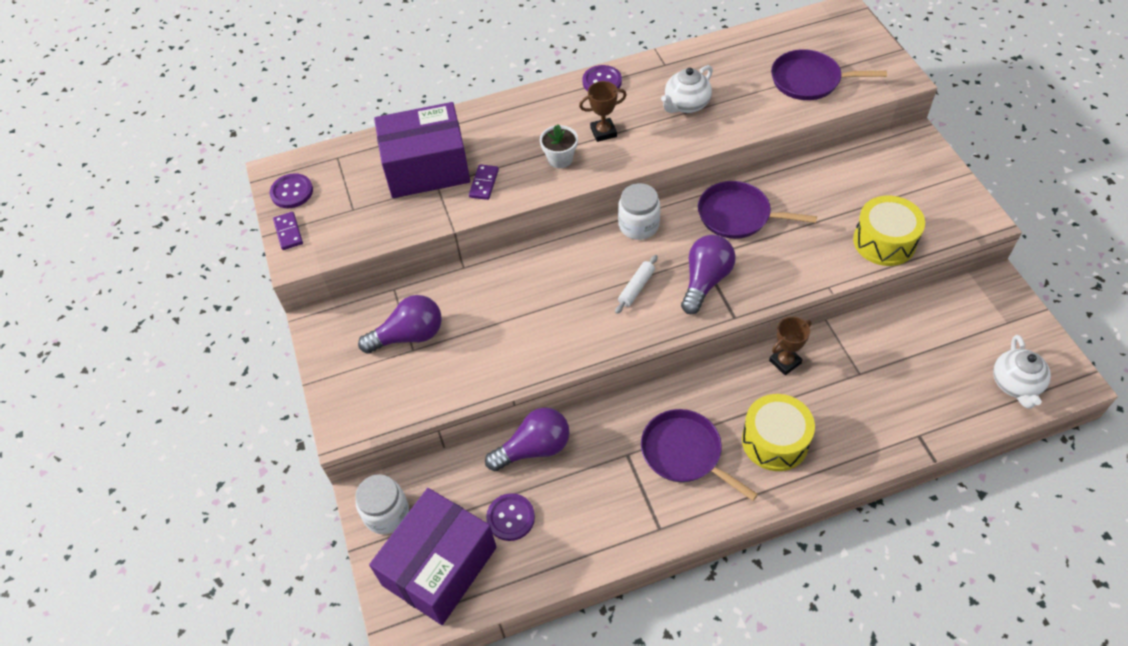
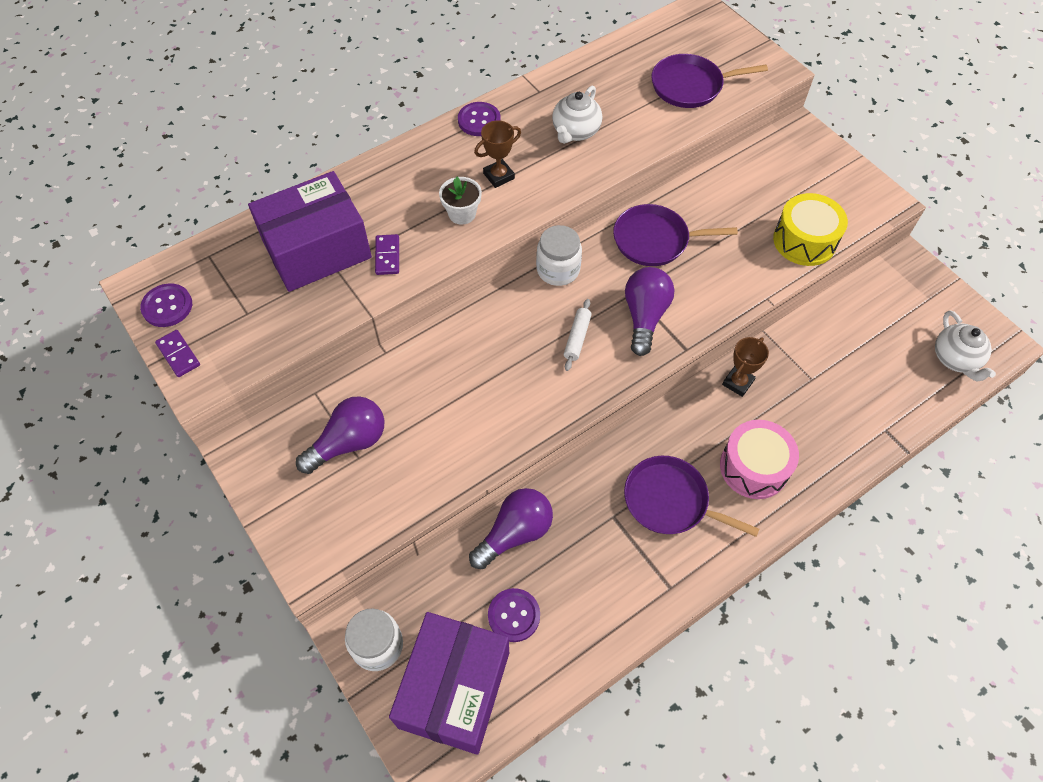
camera: 20 degrees left, 5 degrees up
(775, 441) = (754, 467): yellow drum -> pink drum

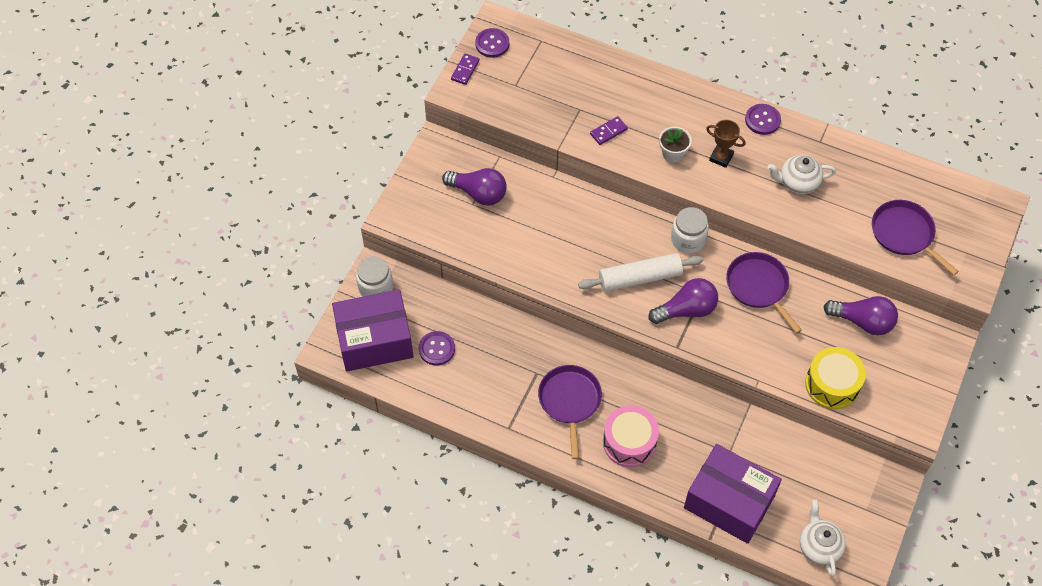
camera: 60 degrees right, 0 degrees up
(317, 249) = (586, 92): purple box -> purple box (729, 502)
(515, 533) = (489, 323): purple light bulb -> purple light bulb (863, 321)
(577, 338) = (640, 278): white rolling pin -> white rolling pin, size x1.90
(738, 382) = (692, 405): brown trophy -> none
(955, 359) = (819, 546): white teapot -> white teapot turned 120 degrees clockwise

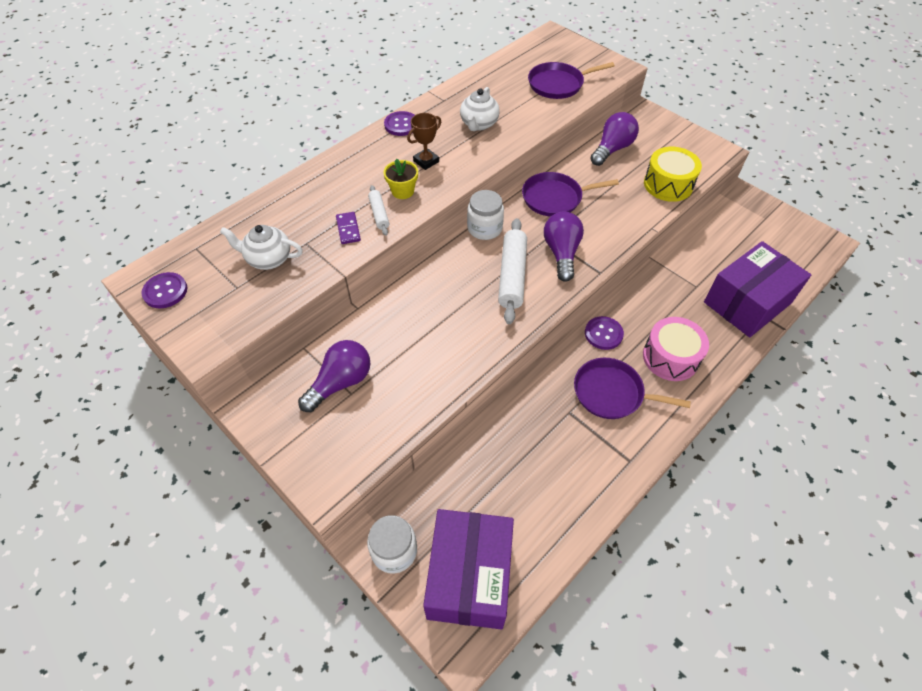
camera: 70 degrees left, 5 degrees down
(437, 349) = (506, 505): purple button -> purple button (603, 334)
(465, 70) = (181, 328): purple domino -> none
(636, 146) = (379, 214): none -> white rolling pin
(673, 153) = (402, 191): white flower pot -> yellow flower pot
(819, 546) = (797, 257): white teapot -> white teapot (268, 259)

